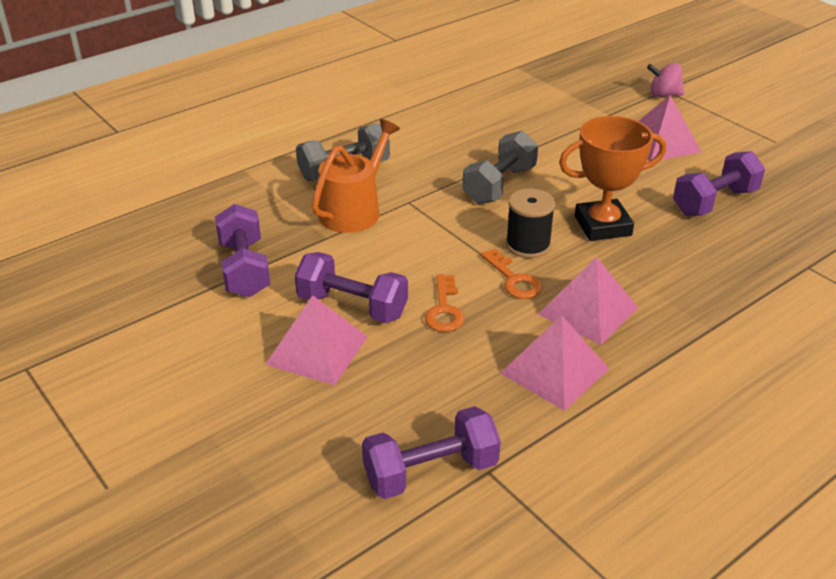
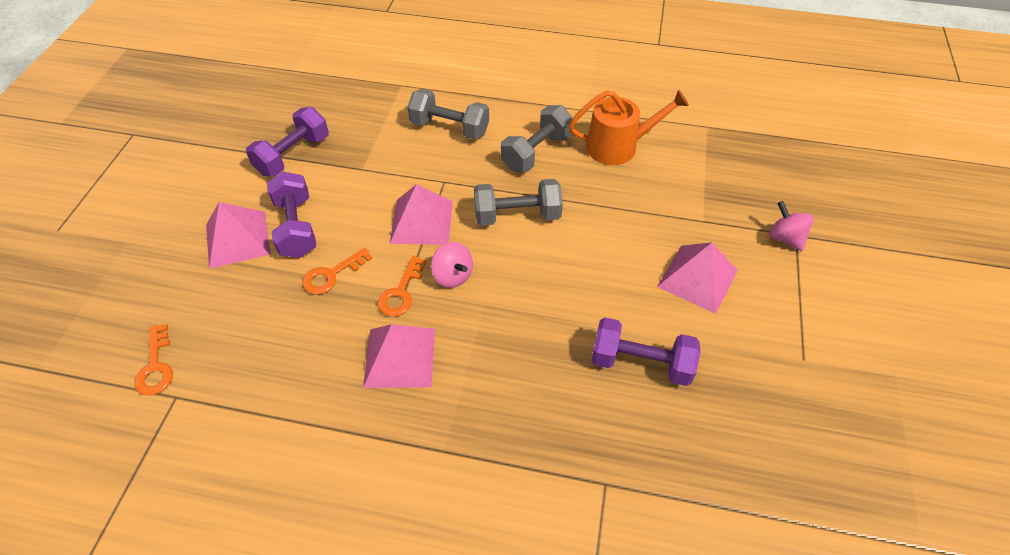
camera: 50 degrees right, 15 degrees up
(354, 210) = (405, 162): orange watering can -> orange watering can (618, 146)
(430, 472) = (156, 366): purple dumbbell -> orange key
(438, 144) = (536, 152): none -> grey dumbbell
(528, 245) = (452, 276): black spool -> pink spinning top
(554, 370) = (310, 375): pink pyramid -> pink pyramid (421, 221)
(602, 226) = (524, 306): orange trophy -> none

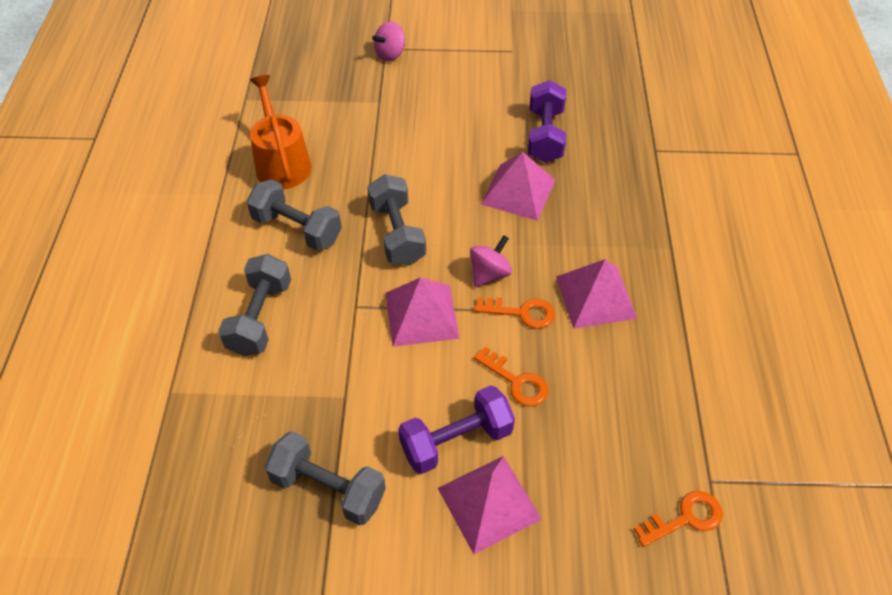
camera: 100 degrees left, 0 degrees up
(293, 155) = (328, 488): purple dumbbell -> grey dumbbell
(697, 278) = (448, 105): pink pyramid -> pink pyramid (518, 192)

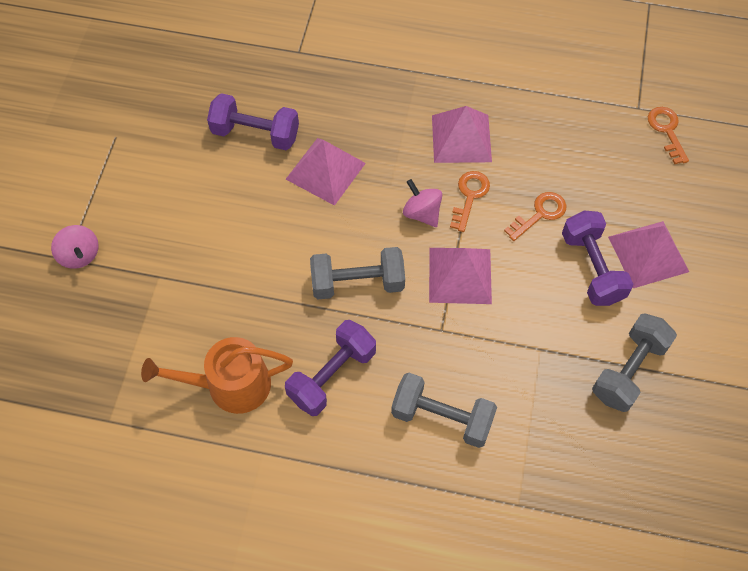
camera: 80 degrees left, 10 degrees up
(297, 229) = (332, 375): grey dumbbell -> purple dumbbell

